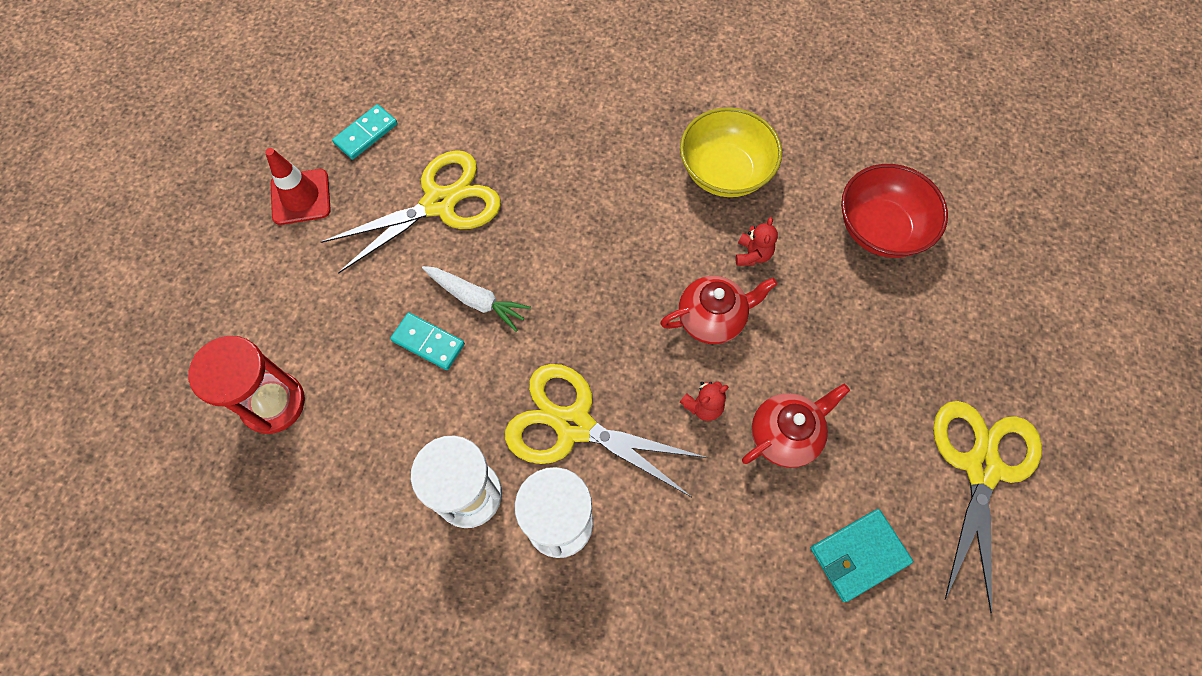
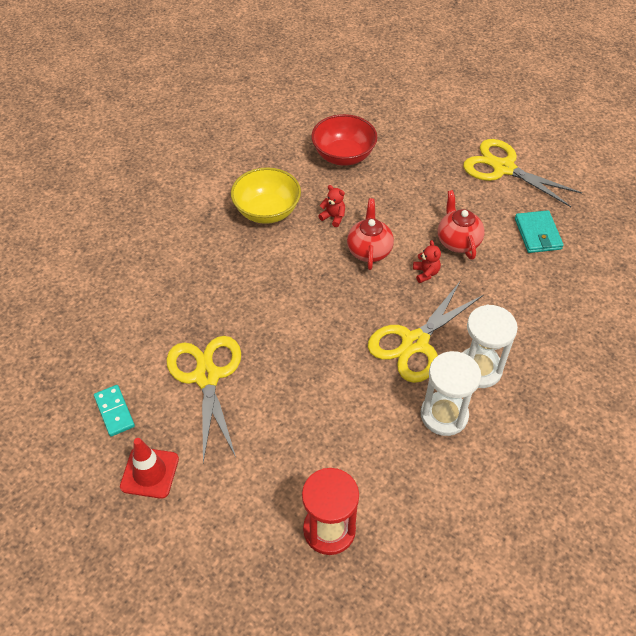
camera: 70 degrees left, 15 degrees down
(428, 342) = (320, 412): turquoise domino -> none
(476, 300) = (299, 373): white carrot -> none

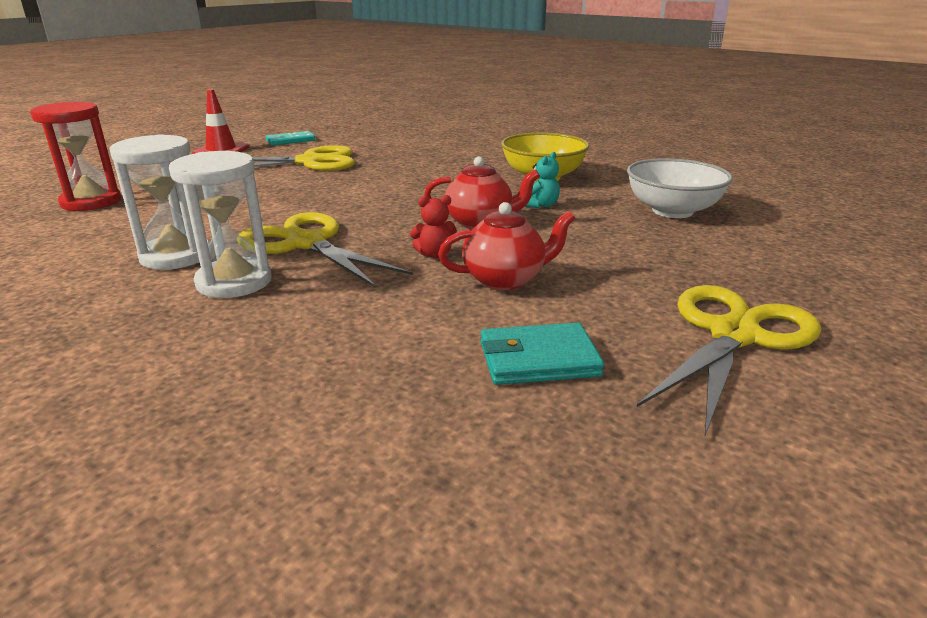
camera: 90 degrees right, 25 degrees down
(333, 217) = (541, 205): red teddy bear -> turquoise teddy bear
(343, 155) = (672, 211): red bowl -> white bowl

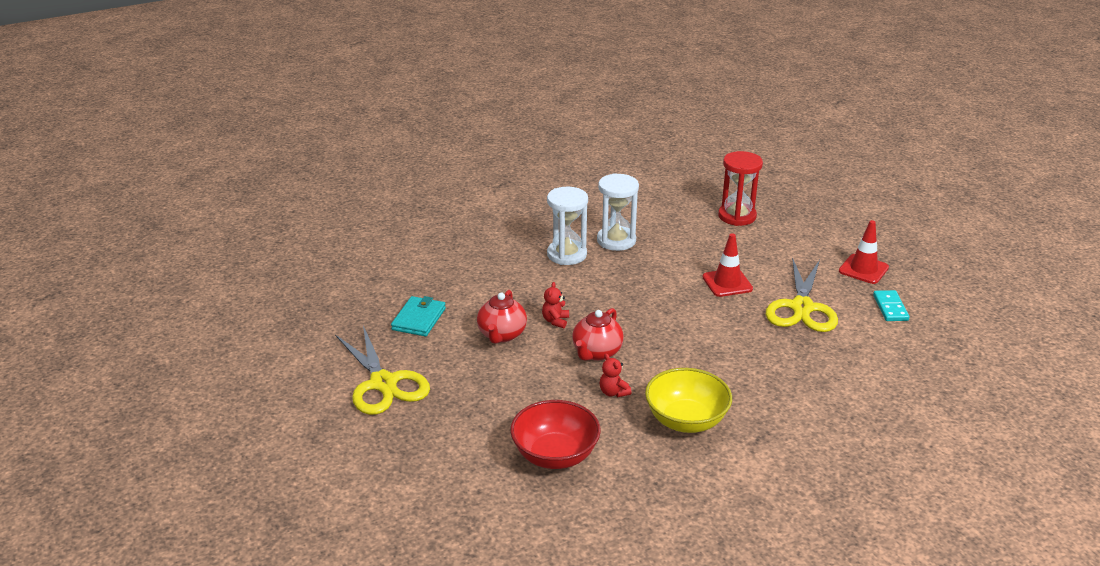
camera: 115 degrees right, 5 degrees up
(276, 189) = (727, 283): none -> red traffic cone
(305, 244) = (605, 281): yellow scissors -> none
(541, 205) = (613, 392): turquoise teddy bear -> red teddy bear
(672, 211) = (555, 455): white bowl -> red bowl

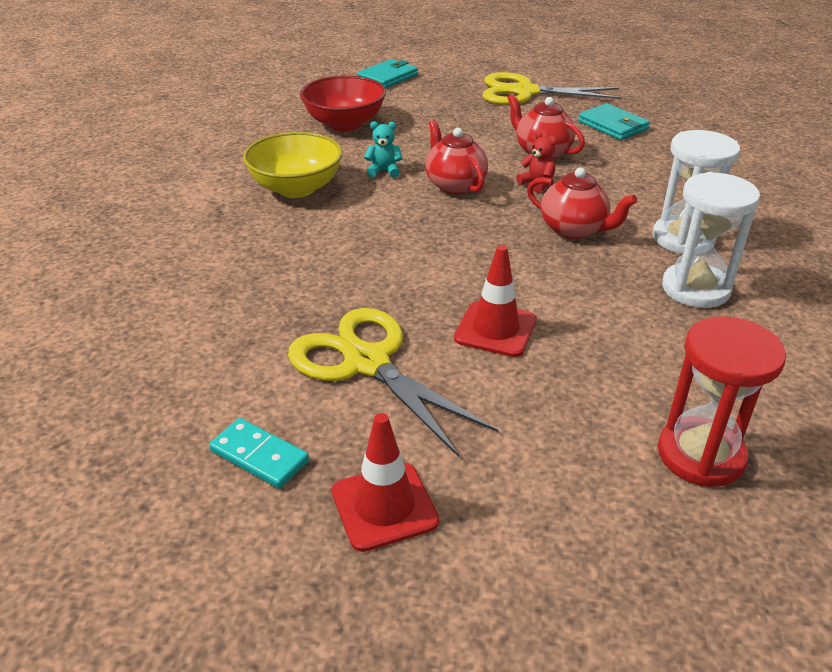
camera: 125 degrees right, 5 degrees up
(419, 484) = (387, 77): none -> turquoise wallet
(600, 290) = (574, 229): none -> red teapot
(613, 392) = (384, 171): red teddy bear -> turquoise teddy bear

